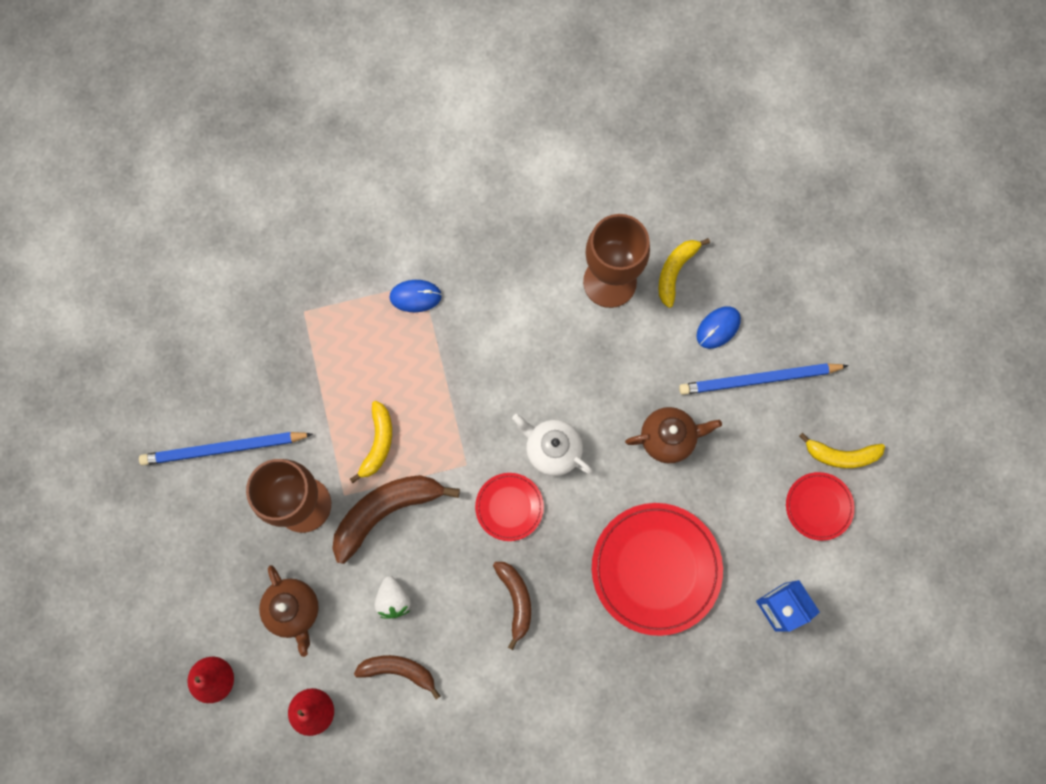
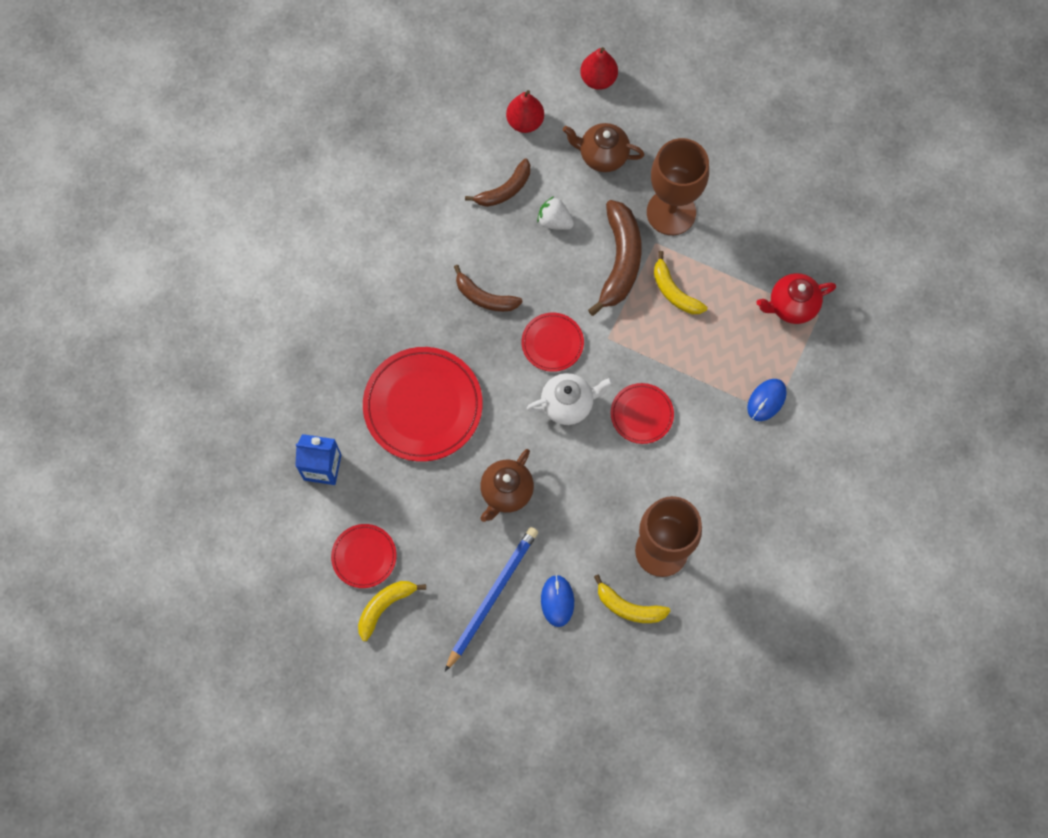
camera: 130 degrees right, 5 degrees down
(223, 449) = (755, 190): blue pencil -> none
(313, 338) = (791, 306): none -> red teapot
(510, 384) = (641, 414): none -> red plate
(675, 271) = (629, 607): yellow banana -> yellow banana turned 135 degrees clockwise

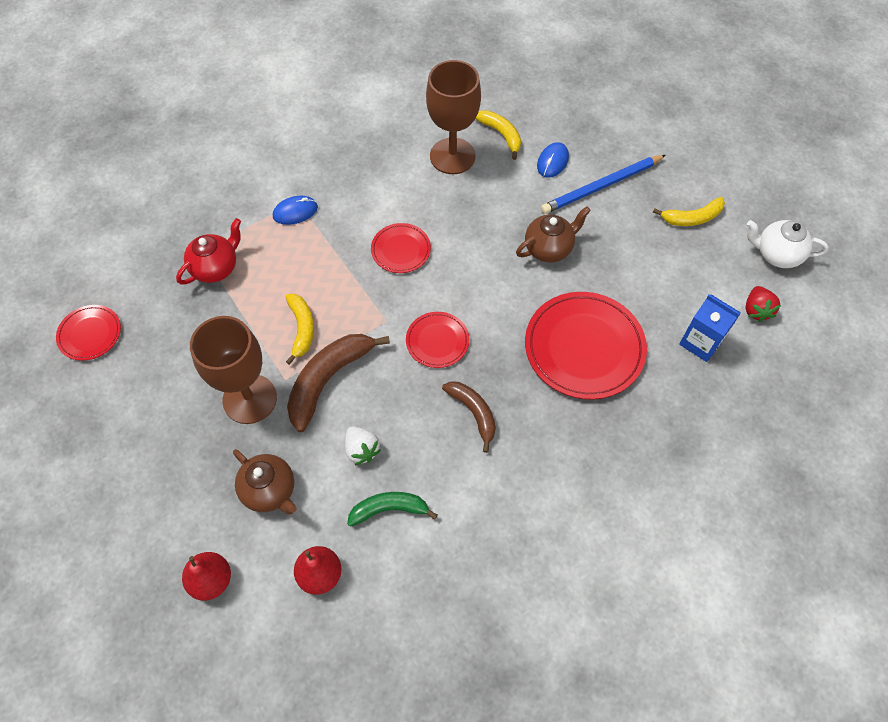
camera: 150 degrees left, 10 degrees down
(284, 529) = (756, 310): none -> red strawberry
(364, 556) = (693, 259): red plate -> red plate (90, 334)
(504, 190) = (389, 509): brown banana -> green banana
(568, 404) = (456, 286): white teapot -> white teapot (776, 254)
(791, 306) = (216, 268): red teapot -> red teapot turned 60 degrees counterclockwise

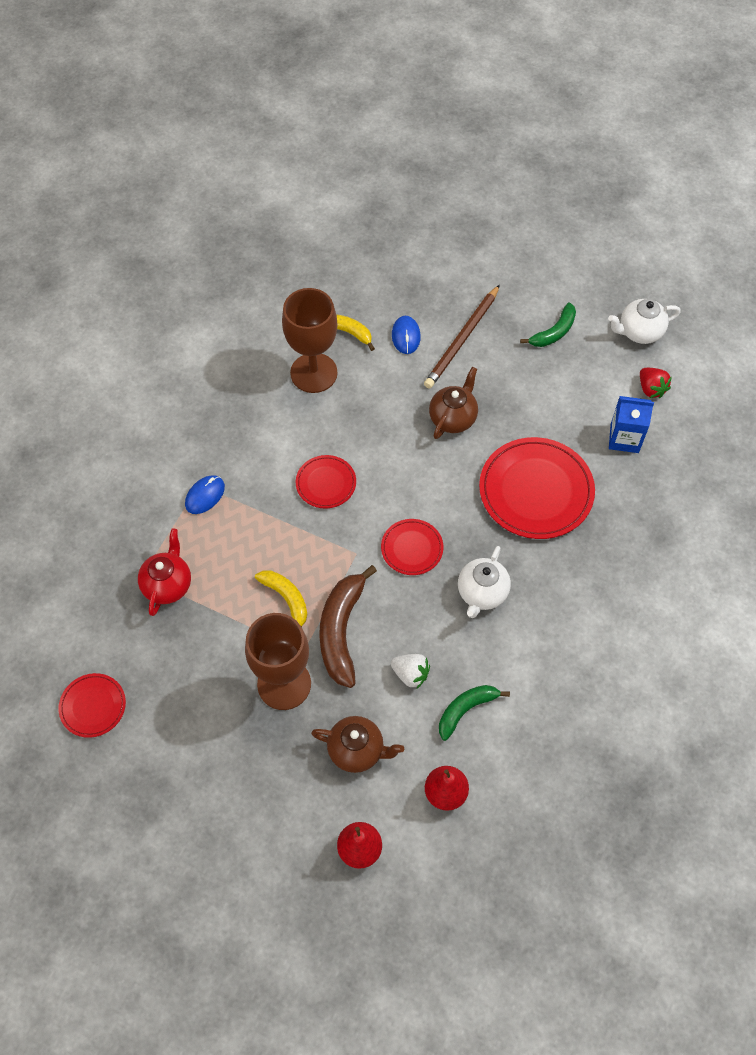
camera: 30 degrees left, 0 degrees up
(473, 413) = (482, 593): brown banana -> white teapot
(601, 186) = (462, 339): blue pencil -> brown pencil
(692, 218) = (554, 332): yellow banana -> green banana

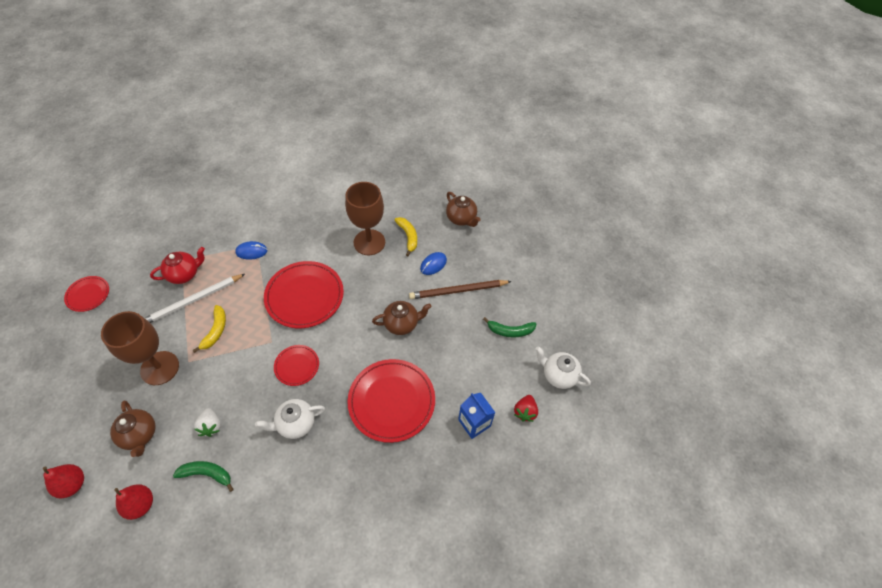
camera: 45 degrees right, 5 degrees down
(219, 598) = (193, 301): none -> white pencil
(326, 483) = (304, 296): red plate -> red plate, size x1.89
(341, 631) = (214, 371): brown banana -> none
(371, 266) = (461, 219): none -> brown teapot

